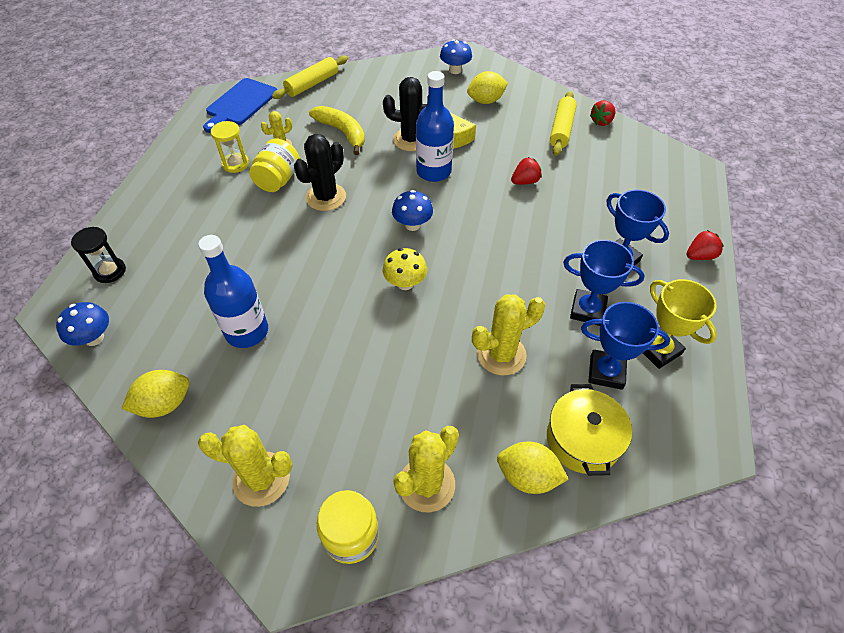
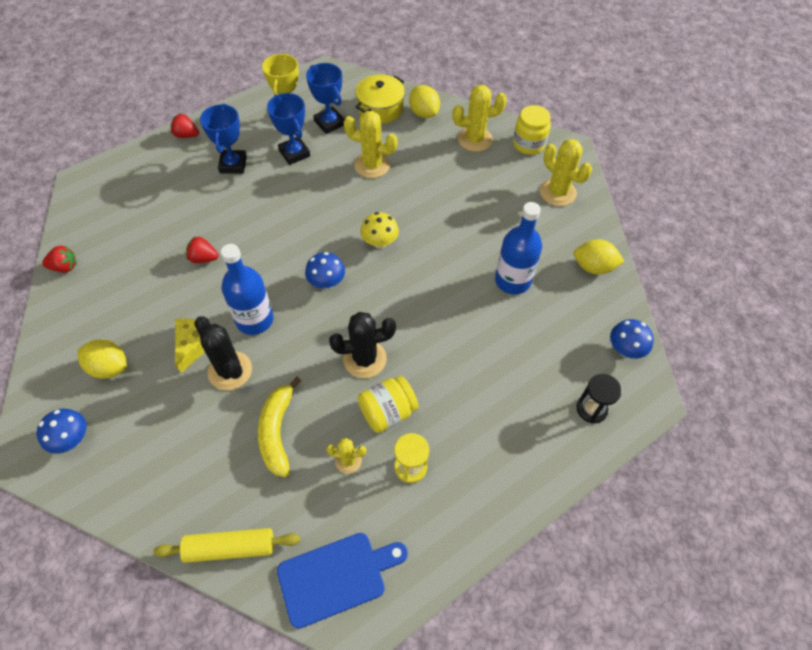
camera: 140 degrees left, 5 degrees up
(561, 129) = (104, 284): yellow rolling pin -> none

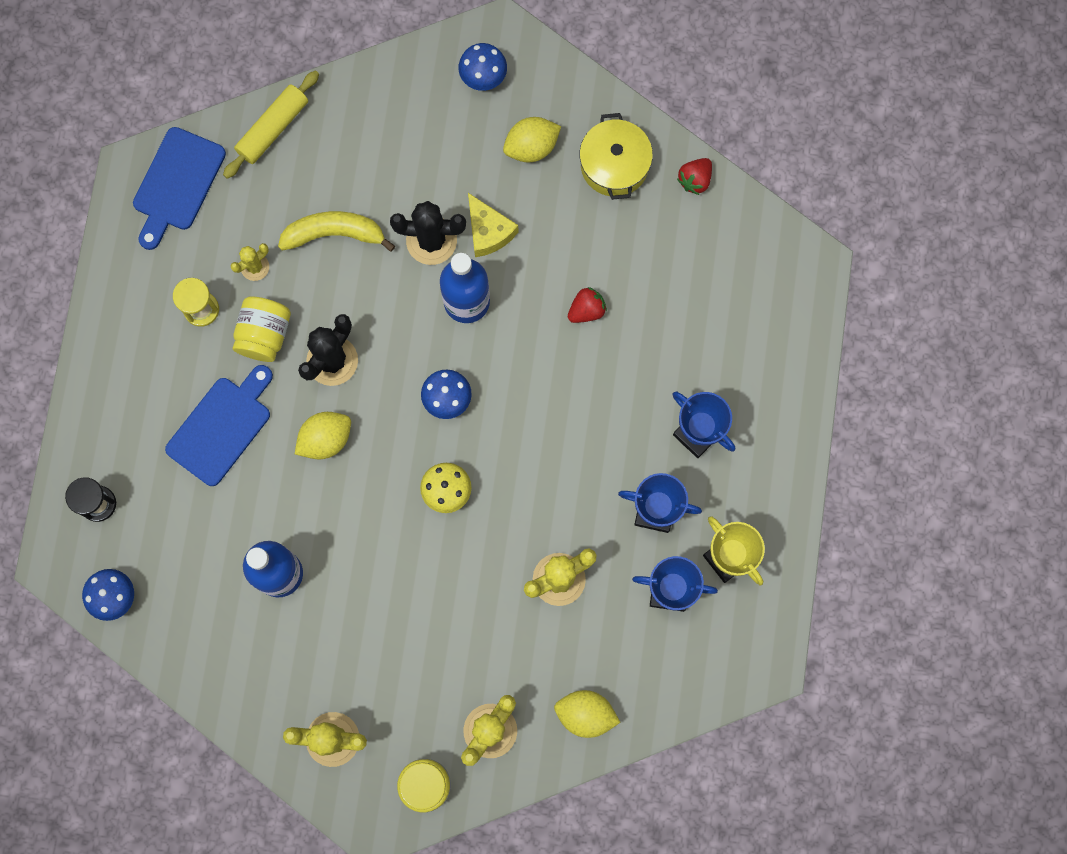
camera: 135 degrees right, 20 degrees up
(186, 135) = (792, 420): red strawberry -> none
(277, 432) = (334, 234): yellow banana -> yellow banana turned 45 degrees counterclockwise
(380, 108) = (640, 671): yellow pot -> yellow pot (614, 165)
(470, 383) = (221, 427): none -> blue cutting board
(593, 267) = (216, 669): yellow lemon -> yellow lemon (325, 439)

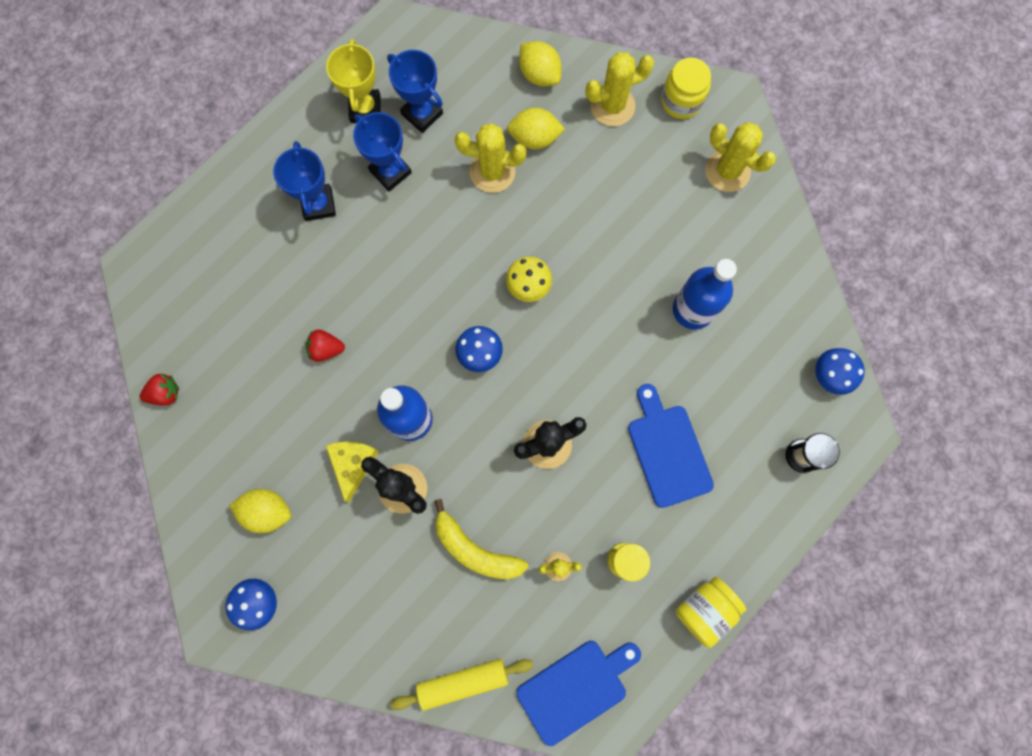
camera: 145 degrees left, 0 degrees up
(221, 427) = (667, 451): blue cutting board -> blue cutting board turned 90 degrees clockwise
(264, 334) = (586, 503): yellow jar -> yellow jar (704, 609)
(325, 439) = (593, 386): yellow lemon -> yellow lemon (534, 138)
(614, 165) = (215, 449): yellow pot -> none

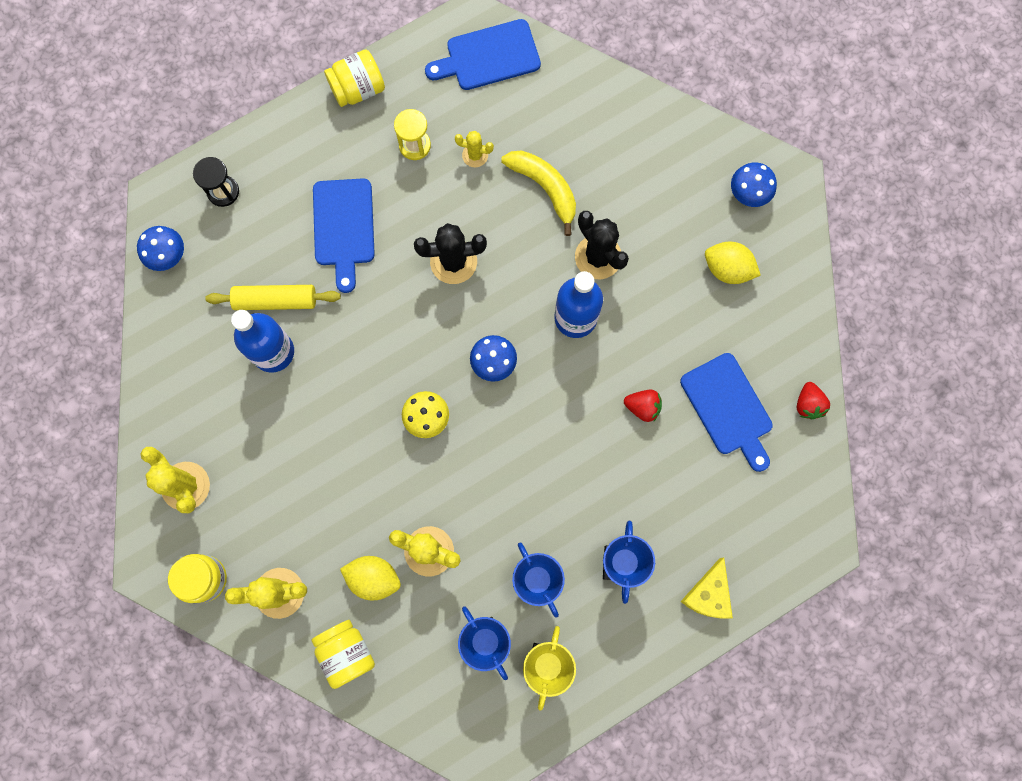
camera: 165 degrees left, 0 degrees up
(165, 393) = (808, 404): red strawberry -> red strawberry turned 90 degrees counterclockwise
(243, 369) = (728, 408): none -> blue cutting board
(353, 464) = (639, 290): yellow cheese -> yellow cheese (708, 594)
(463, 681) = (583, 85): yellow rolling pin -> yellow rolling pin (275, 300)
(539, 74) = (346, 653): yellow lemon -> yellow jar

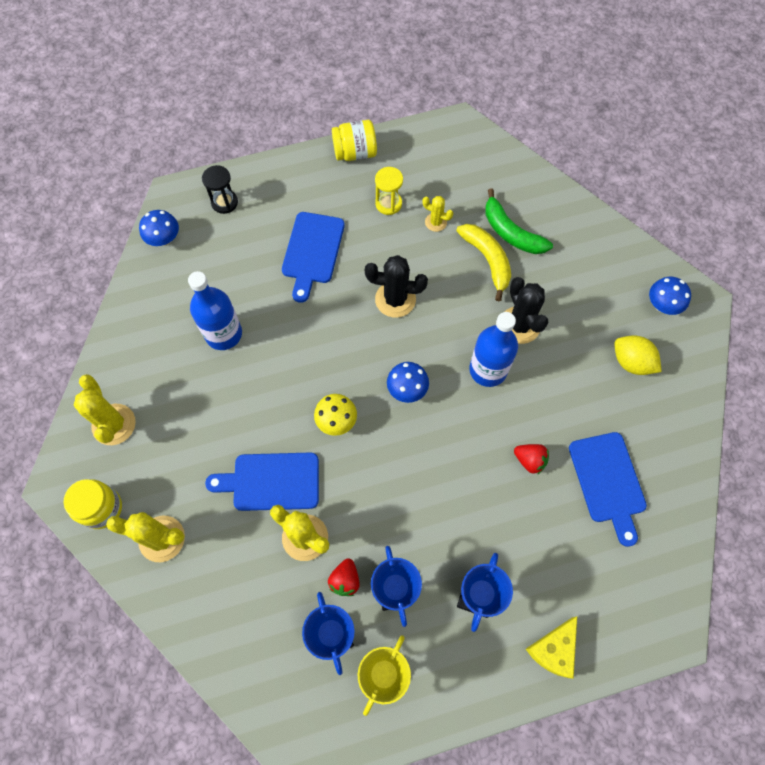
camera: 15 degrees right, 10 degrees down
(275, 300) = (239, 294): yellow rolling pin -> none
(346, 653) = (203, 610): yellow jar -> none
(373, 578) = (248, 548): yellow lemon -> none
(488, 57) = (466, 153): blue cutting board -> blue cutting board (271, 482)
(563, 146) = (511, 232): none -> green banana
(808, 404) = (683, 497): red strawberry -> red strawberry (345, 580)

